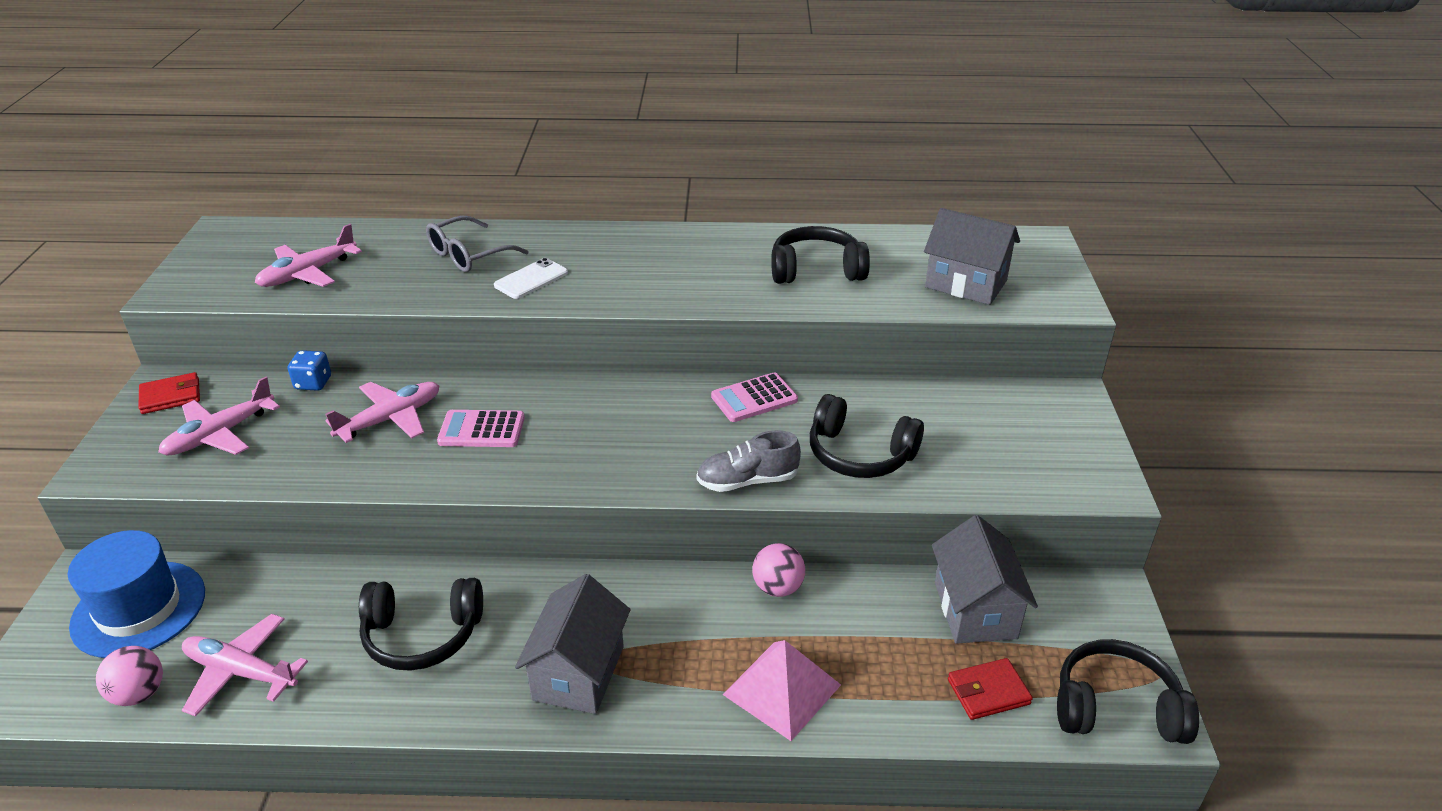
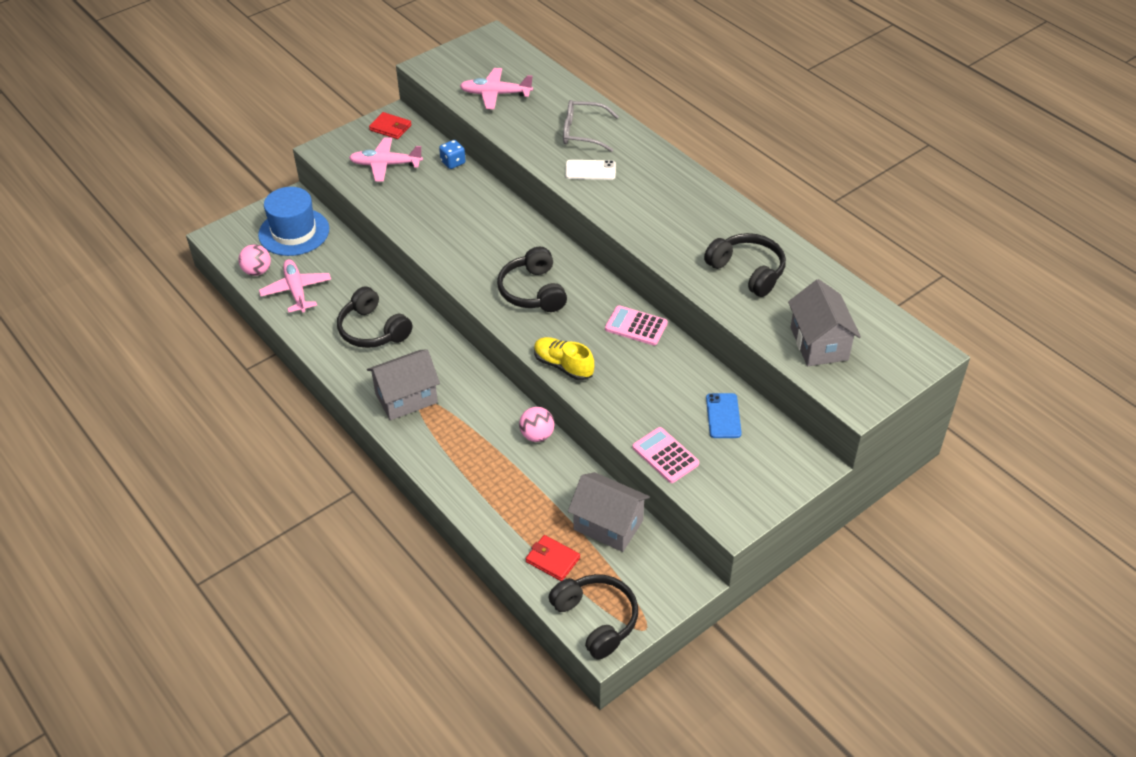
camera: 50 degrees right, 10 degrees up
(391, 419) = (459, 208): pink plane -> none
(481, 430) = (488, 244): pink calculator -> pink calculator (665, 455)
(747, 481) = (563, 366): grey shoe -> yellow shoe
(781, 689) = (471, 477): pink pyramid -> none
(859, 454) = (637, 397): black headphones -> black headphones (533, 291)
(950, 413) = (723, 416): none -> blue phone
(975, 610) = (608, 525): grey house -> grey house turned 75 degrees clockwise

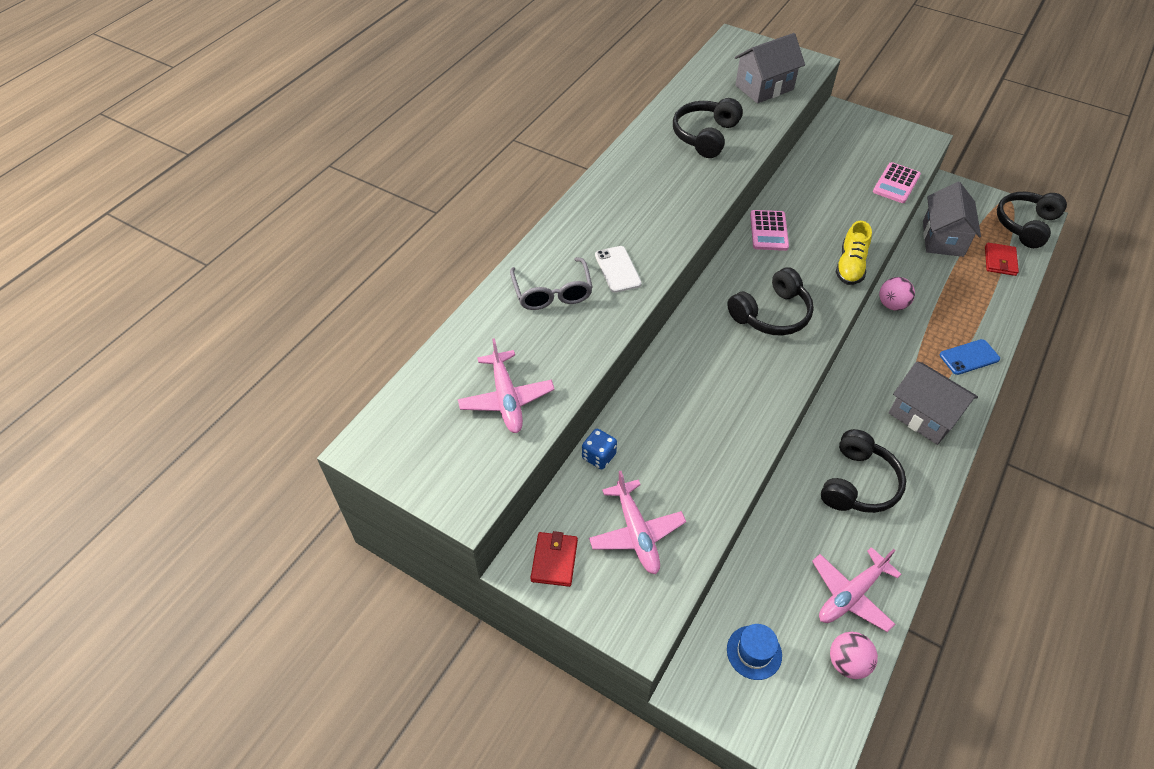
camera: 110 degrees left, 5 degrees up
(294, 232) = (754, 652): blue hat -> blue hat, size x0.53
(723, 416) = (831, 161): blue phone -> blue phone (969, 357)

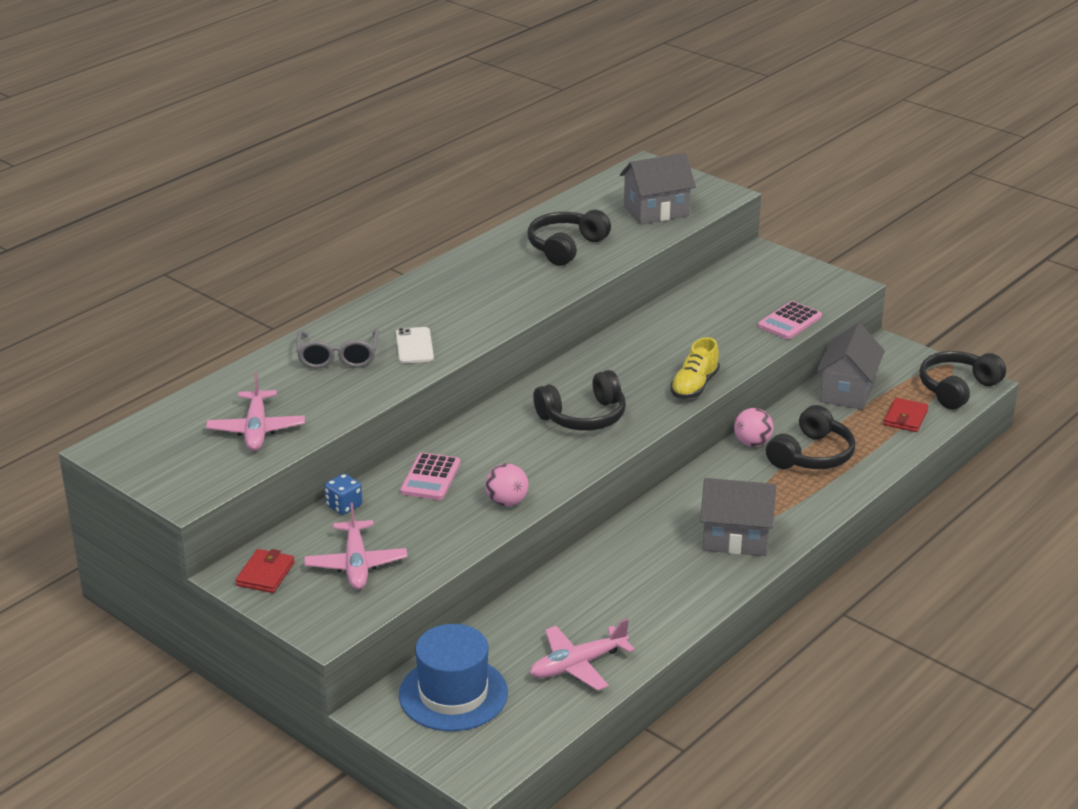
camera: 10 degrees right, 20 degrees down
(754, 652) = (453, 694): blue hat -> blue hat, size x1.87
(769, 231) = (618, 349): pink calculator -> pink calculator (431, 477)
(847, 662) = (547, 713): pink ball -> pink ball (507, 502)
(858, 483) = (632, 583): black headphones -> black headphones (812, 455)
(923, 416) = (736, 538): grey house -> grey house turned 45 degrees counterclockwise
(969, 357) = (818, 496): blue phone -> none

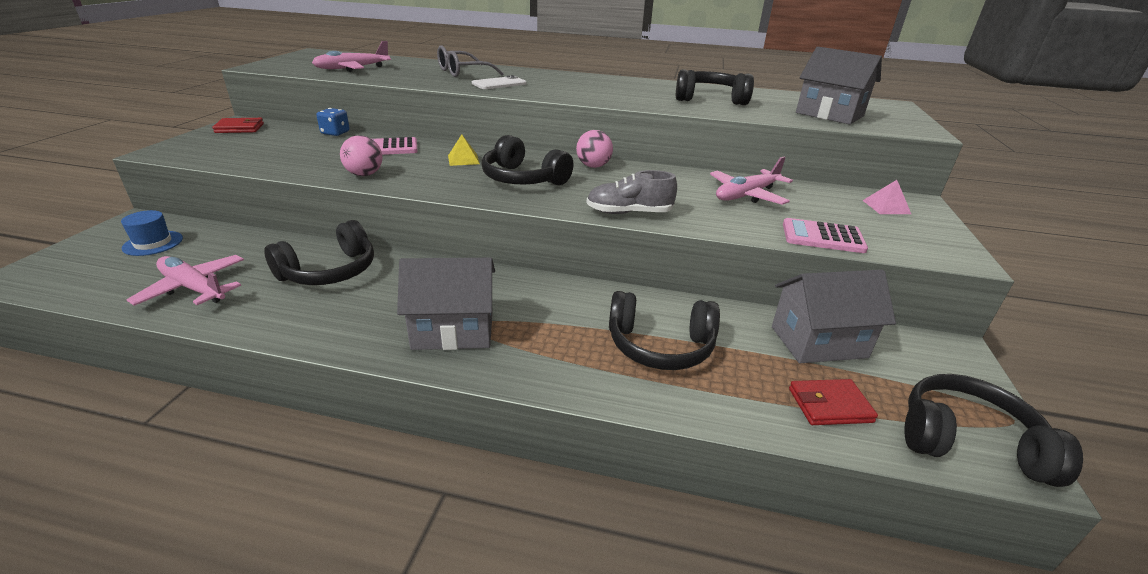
camera: 60 degrees right, 0 degrees up
(356, 564) = (256, 146): pink plane -> pink plane (746, 195)
(453, 694) = (153, 243): blue hat -> blue hat, size x0.53
(504, 438) = (463, 159): none -> yellow pyramid
(596, 587) = (330, 271): none -> black headphones
(694, 386) = (629, 213): yellow shoe -> grey shoe
(736, 538) = (453, 330): grey house -> grey house turned 75 degrees counterclockwise
(752, 443) = (641, 301): pink ball -> pink ball (593, 166)
(762, 270) = (886, 207): none -> pink pyramid

